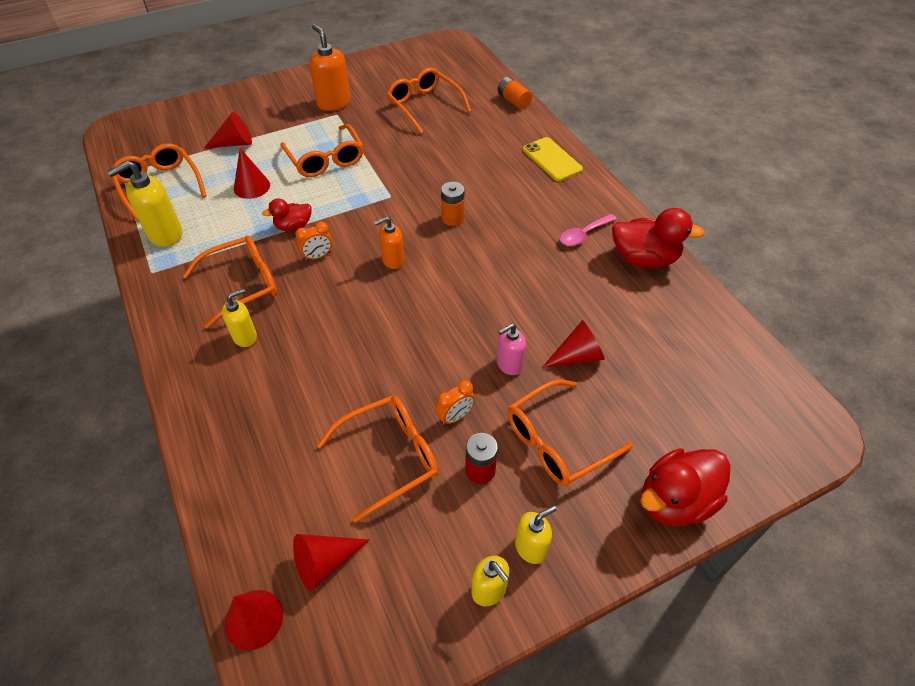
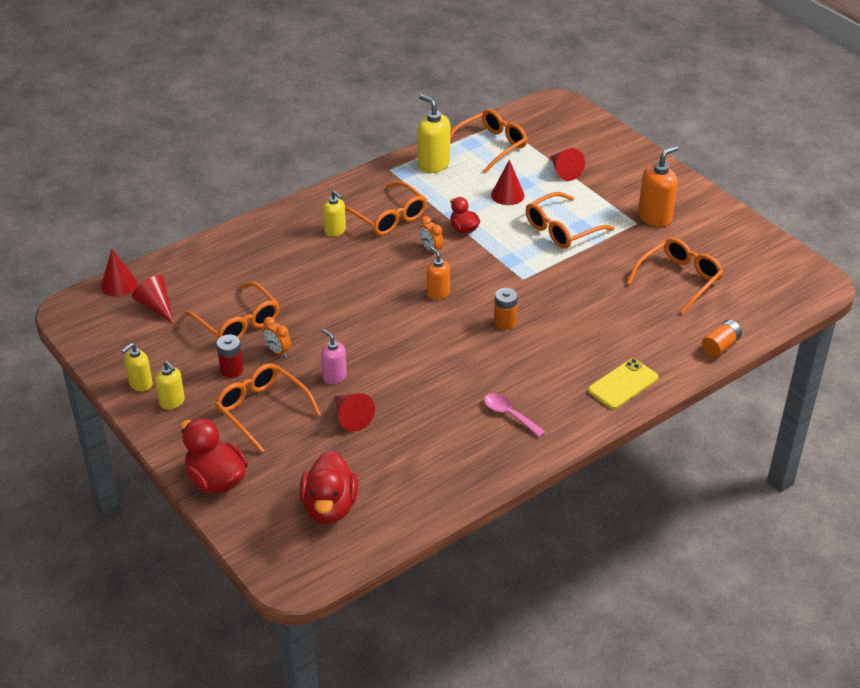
camera: 80 degrees right, 10 degrees down
(644, 259) = (486, 460): red duck -> red duck (329, 507)

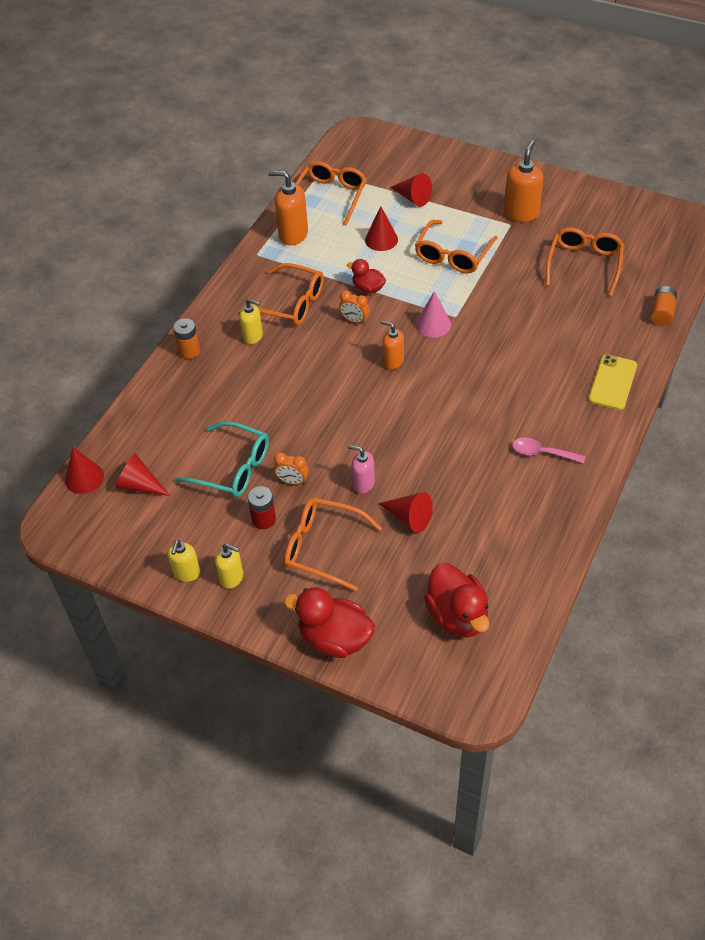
camera: 25 degrees left, 10 degrees up
(238, 323) = (232, 468): orange glasses -> turquoise glasses
(433, 164) = (293, 234): yellow soap dispenser -> orange soap dispenser
(497, 278) = (433, 324): none -> pink cone
(505, 322) = (472, 365): orange battery -> orange battery (189, 351)

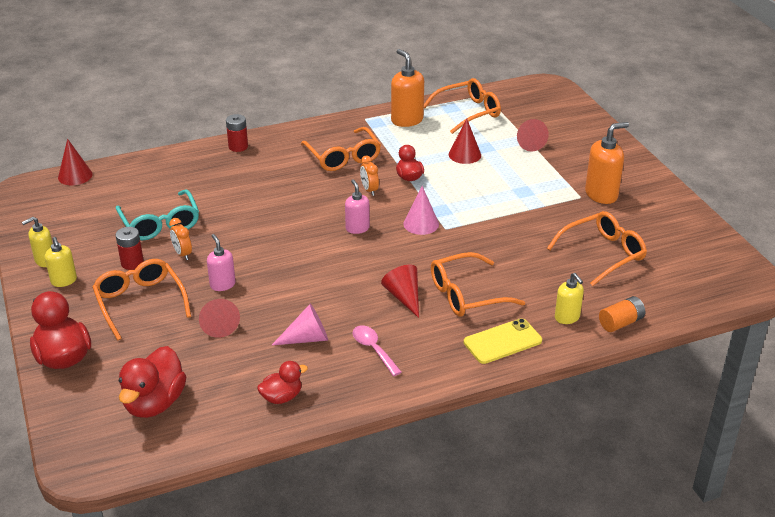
camera: 40 degrees right, 15 degrees down
(140, 485) = (96, 198): red cone -> red cone (404, 297)
(189, 351) = (238, 147): orange battery -> red battery
(253, 336) = (289, 161): yellow soap dispenser -> yellow soap dispenser (567, 317)
(393, 361) = (357, 228): orange soap dispenser -> pink soap dispenser
(453, 255) = (504, 191): orange glasses -> orange glasses (467, 295)
(486, 480) = (307, 338): none -> pink cone
(535, 538) = (282, 397): none -> red duck

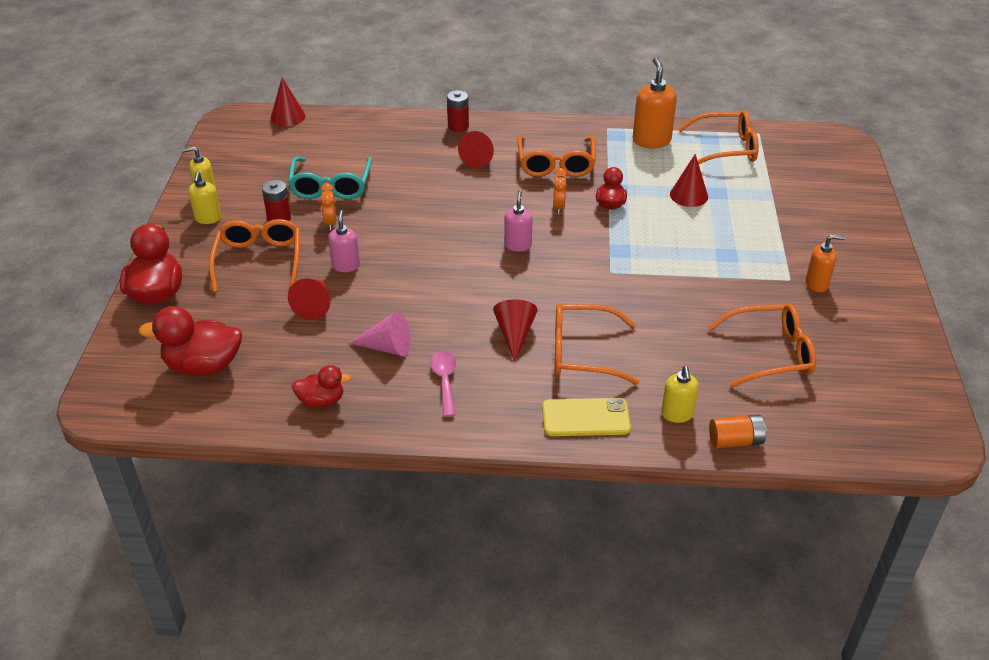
camera: 25 degrees right, 5 degrees up
(154, 403) = (203, 366): red duck -> red duck turned 45 degrees clockwise
(421, 224) = (588, 259): pink cone -> none
(528, 142) = (771, 200): red cone -> red cone (479, 157)
(601, 194) = (817, 284): orange soap dispenser -> orange soap dispenser, size x0.62

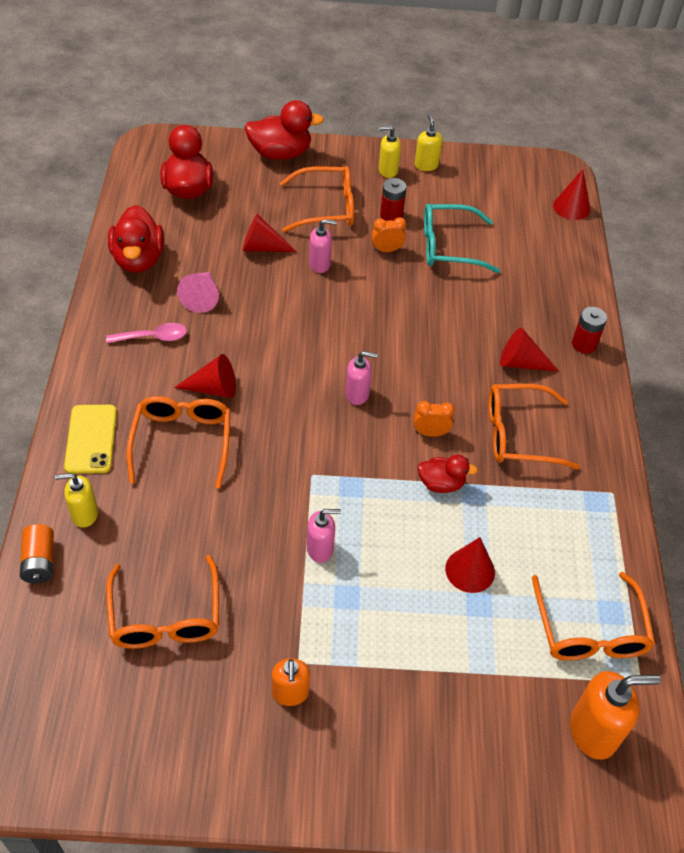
camera: 85 degrees right, 10 degrees up
(321, 401) = (138, 259): red duck -> red duck, size x1.71
(651, 141) = (592, 540): orange soap dispenser -> orange soap dispenser (593, 731)
(685, 268) = (320, 549): none -> pink soap dispenser

